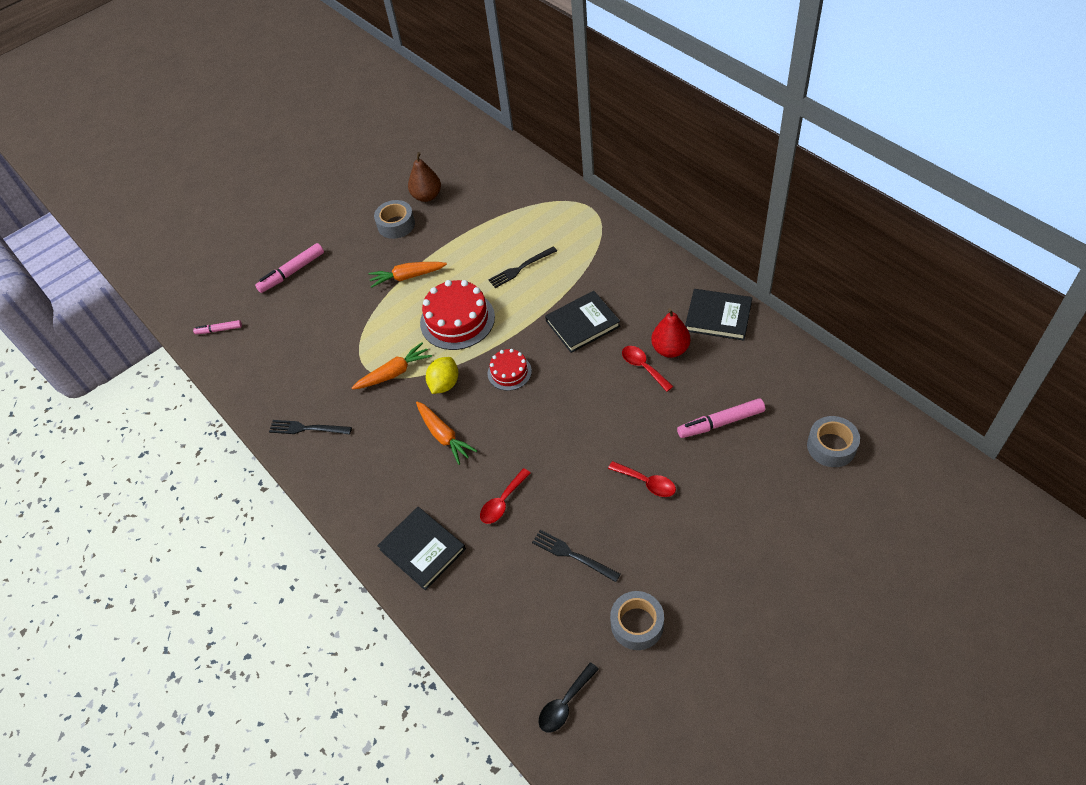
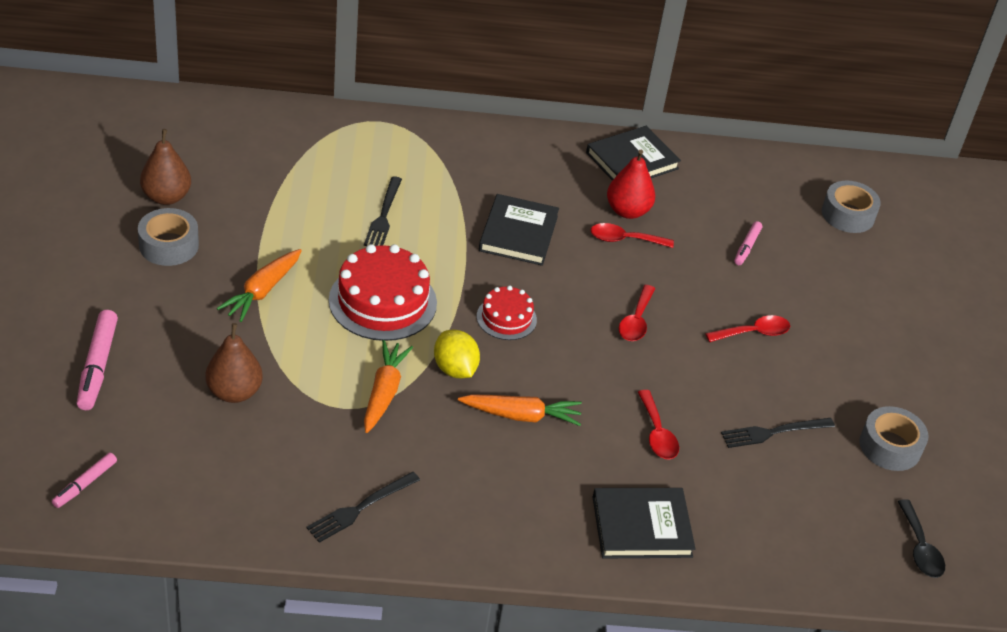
camera: 60 degrees left, 10 degrees down
(329, 325) = (234, 392): none -> brown pear
(581, 424) = (636, 321): none -> red spoon
(720, 422) = (747, 247): pink marker -> pink marker, size x0.60

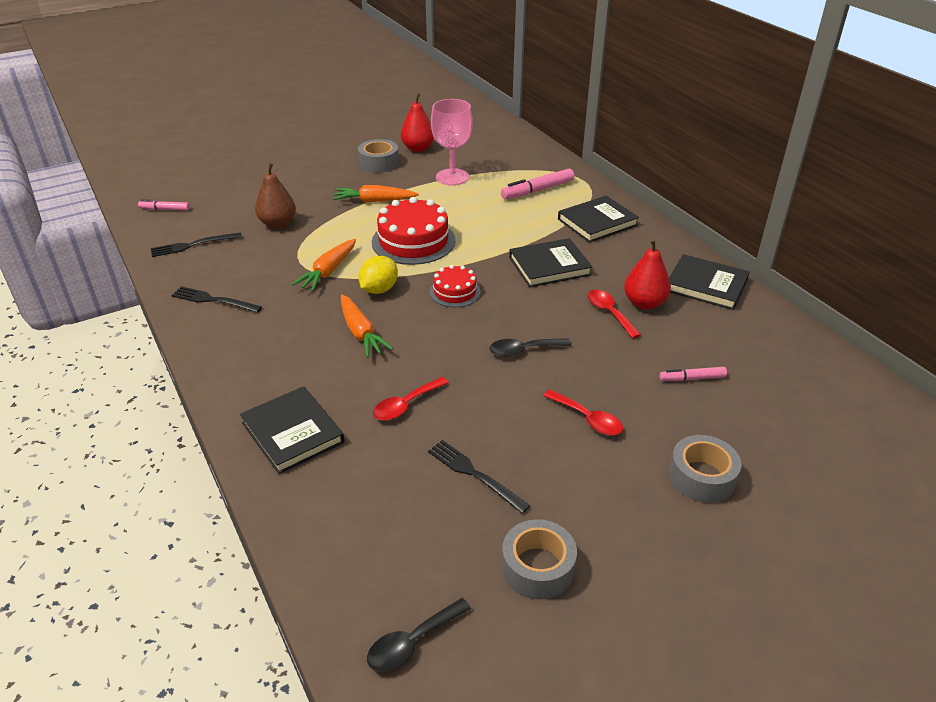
camera: 65 degrees right, 5 degrees down
(97, 366) = (259, 180): pink marker -> pink marker (537, 190)
(166, 197) = (418, 148): brown pear -> red pear
(270, 206) = (452, 177): none -> pink goblet
(383, 215) = (495, 213): black fork -> black fork (193, 245)
(384, 392) = (328, 271): orange carrot -> orange carrot turned 135 degrees clockwise
(470, 160) = (597, 222): none -> black book
(636, 321) = (523, 350): red spoon -> black spoon
(848, 214) = (831, 426): grey tape -> grey tape (701, 477)

